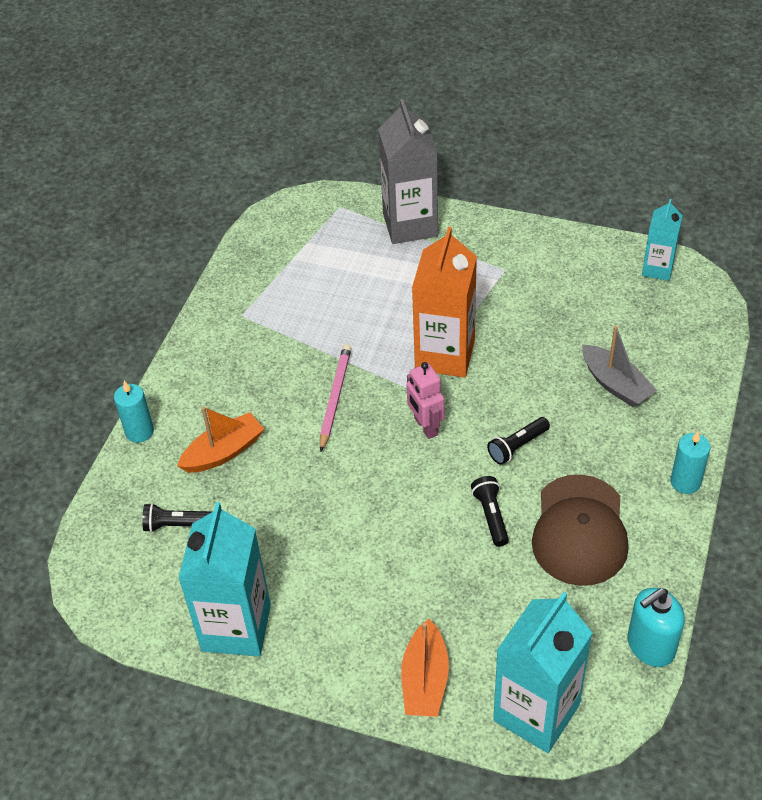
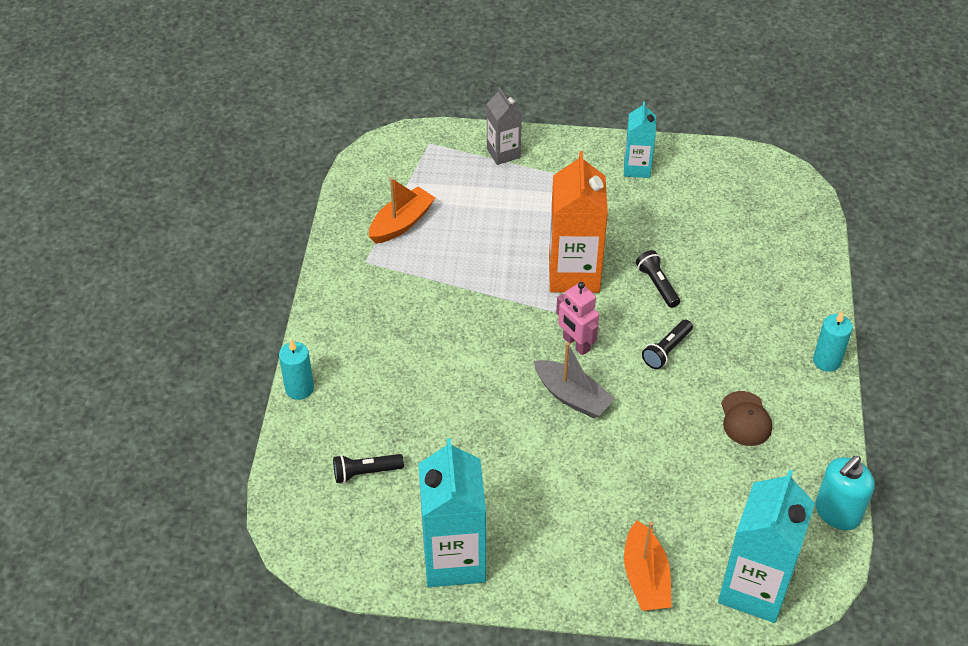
camera: 15 degrees left, 0 degrees up
(224, 452) = (389, 396): orange boat -> orange boat (401, 223)
(335, 398) = (481, 329): pink pencil -> none
(410, 225) = (503, 153): grey carton -> grey carton, size x0.57
(491, 516) = (661, 418): black flashlight -> black flashlight (657, 285)
(580, 530) = (745, 419): brown cap -> brown cap, size x0.54
(615, 384) = (739, 280): grey boat -> grey boat (572, 396)
(657, 269) = (747, 167): turquoise carton -> turquoise carton (637, 168)

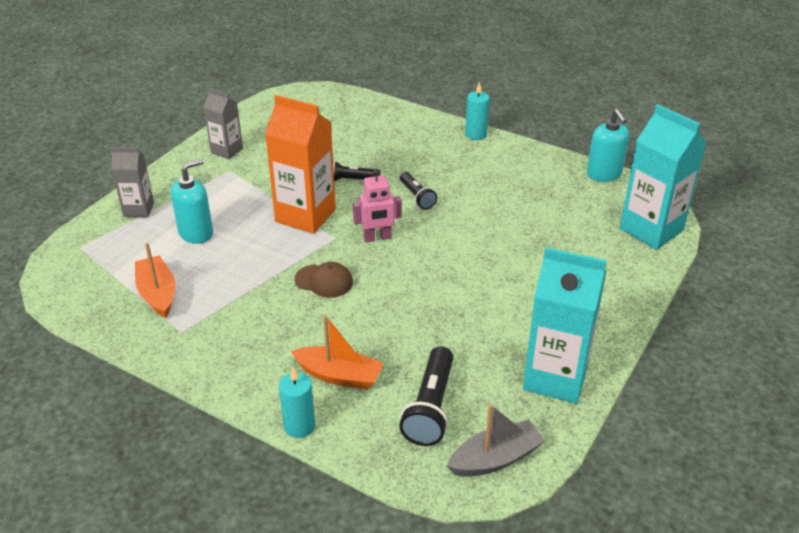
camera: 65 degrees left, 10 degrees down
(366, 472) = (430, 407): black flashlight -> black flashlight, size x1.61
(496, 208) = (196, 233): none -> turquoise soap dispenser
(572, 396) = (428, 257): grey boat -> grey boat (495, 459)
(637, 168) = (227, 151): turquoise carton -> grey carton
(645, 577) = (620, 277): orange boat -> orange boat (339, 375)
(745, 419) = (503, 184): brown cap -> brown cap (324, 281)

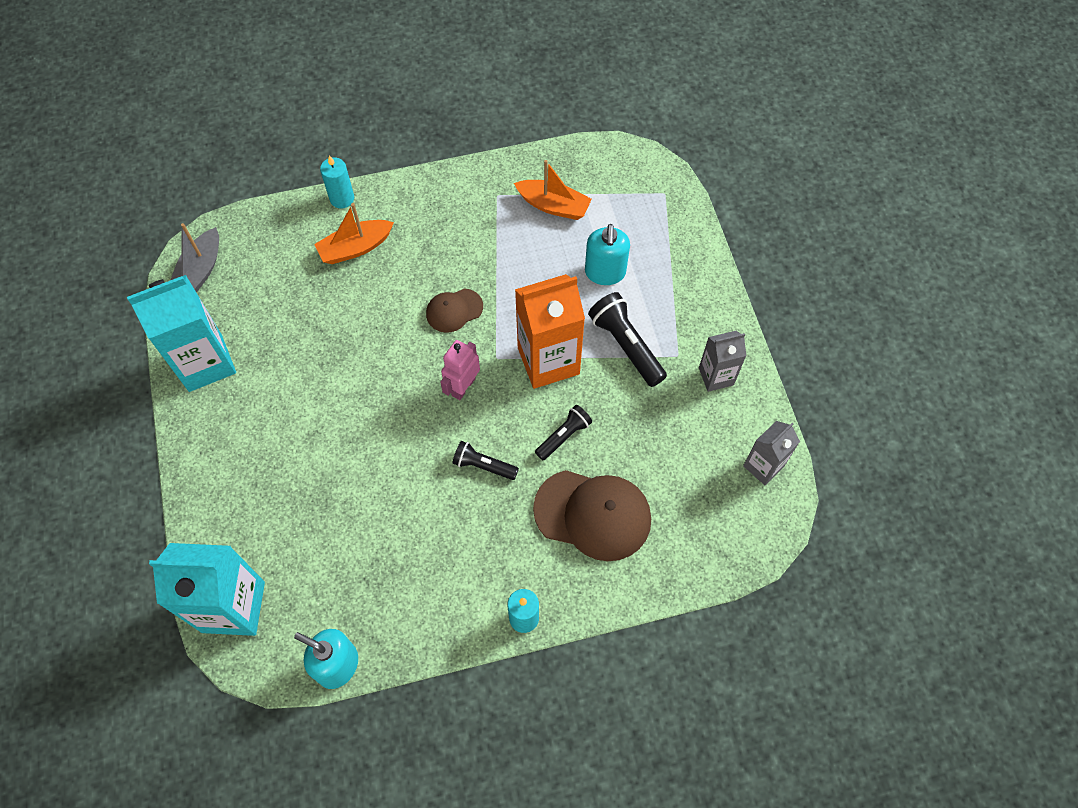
camera: 135 degrees right, 25 degrees up
(138, 209) = (680, 256): grey carton -> grey carton (763, 466)
(384, 145) = (593, 514): none -> brown cap
(430, 407) = (272, 273): black flashlight -> black flashlight (626, 345)

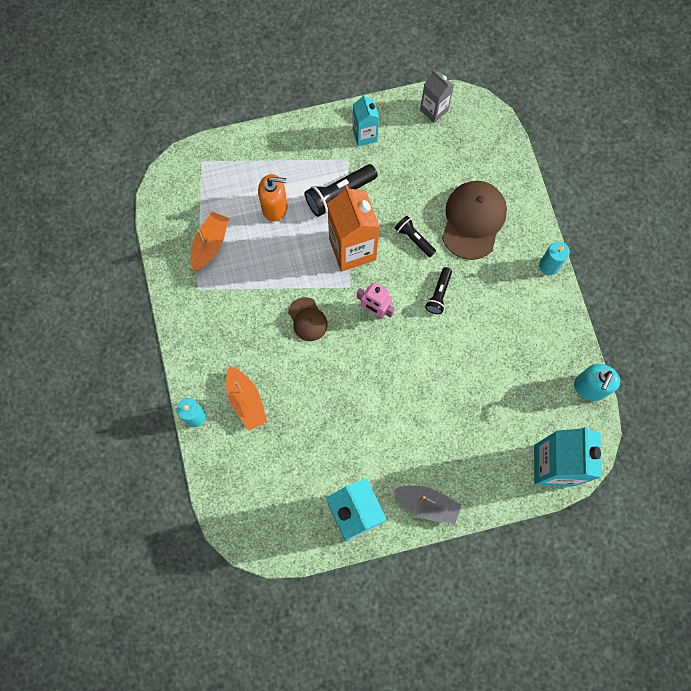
camera: 90 degrees left, 10 degrees up
(200, 271) = (266, 531): grey boat -> grey boat (426, 504)
(605, 272) = (275, 207): turquoise soap dispenser -> orange soap dispenser
(716, 376) = (365, 135): grey carton -> turquoise carton

